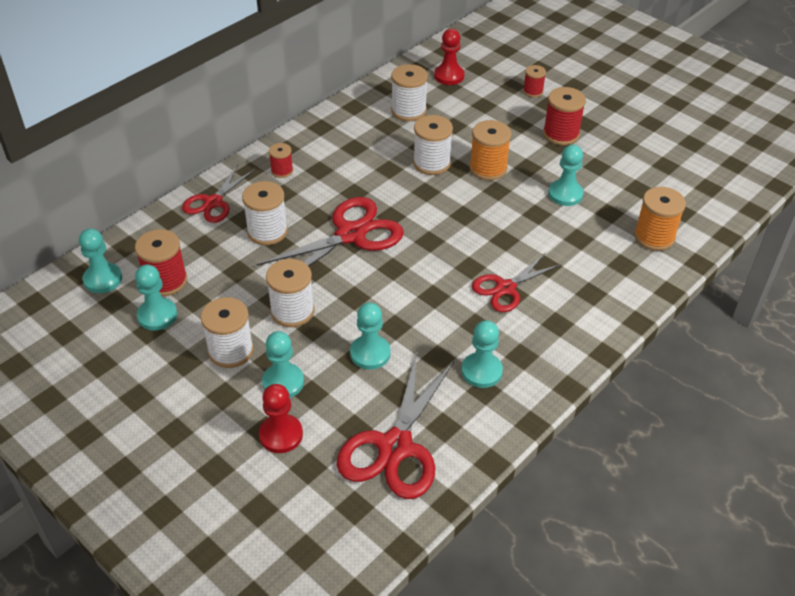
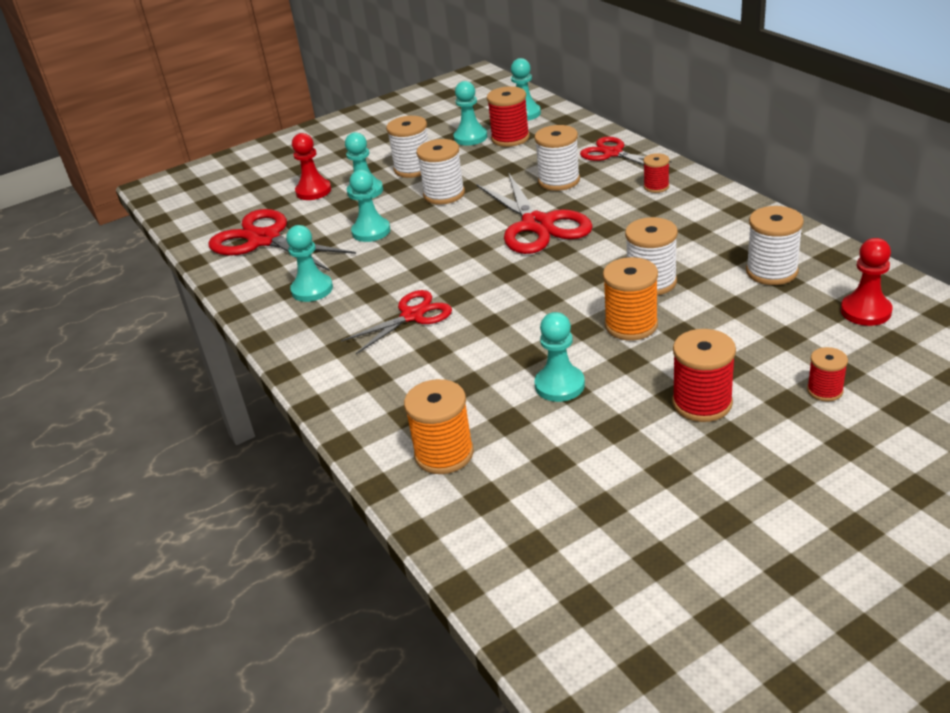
camera: 110 degrees right, 10 degrees down
(505, 288) = (412, 316): red scissors -> red scissors turned 75 degrees clockwise

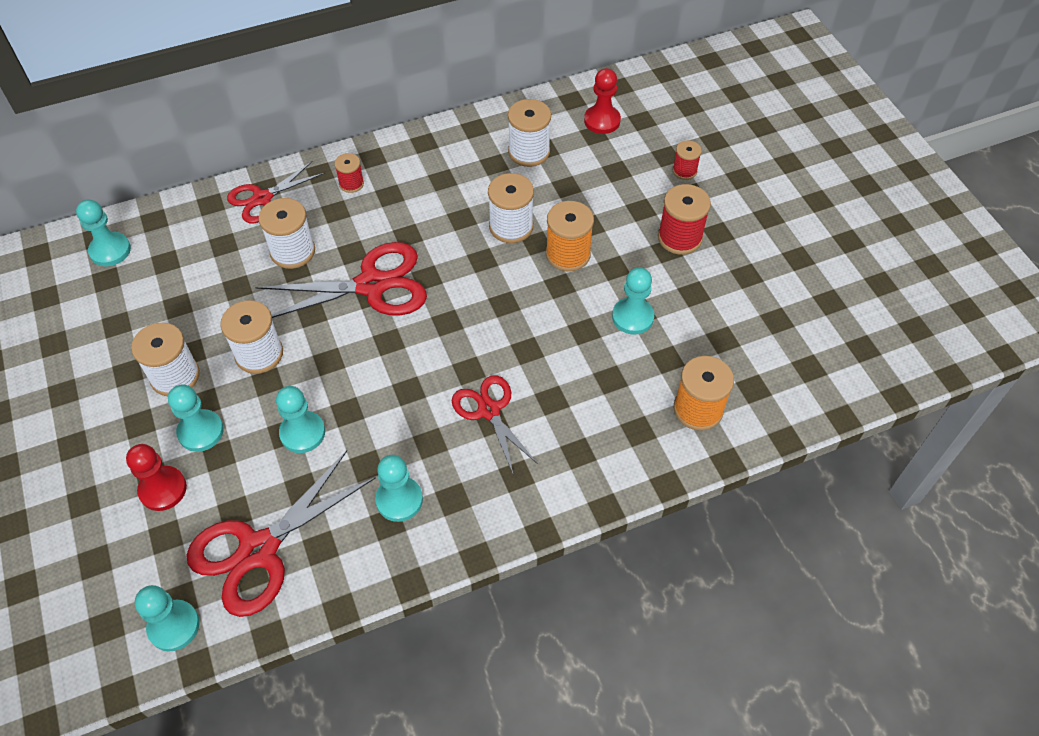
camera: 85 degrees left, 20 degrees up
(470, 137) = (134, 310): turquoise pawn -> turquoise pawn (174, 626)
(510, 138) = (164, 274): red spool -> none

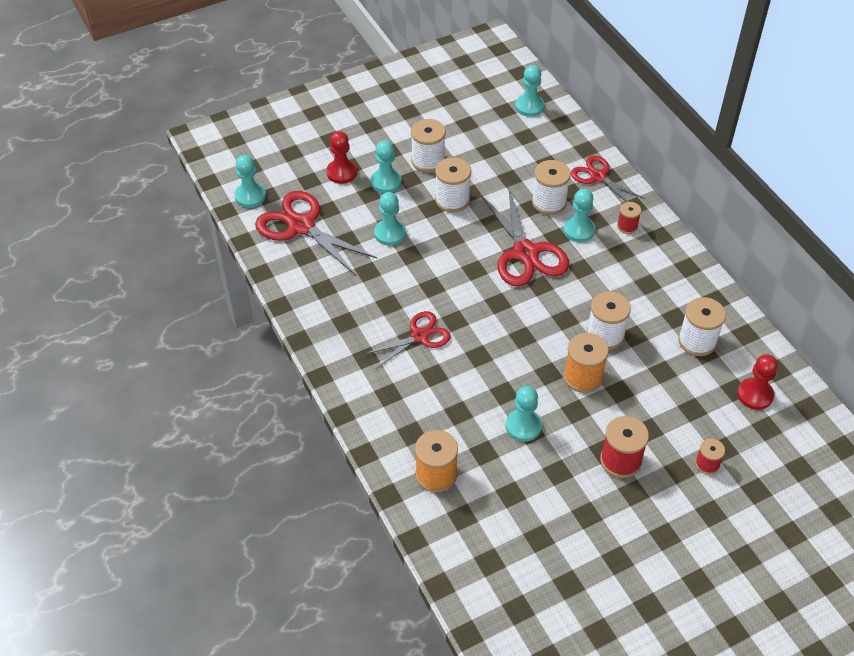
camera: 85 degrees right, 5 degrees down
(399, 500) = (341, 292): turquoise pawn -> turquoise pawn (579, 230)

